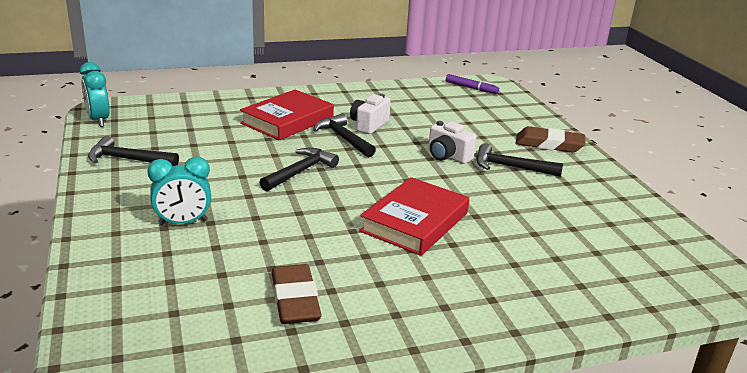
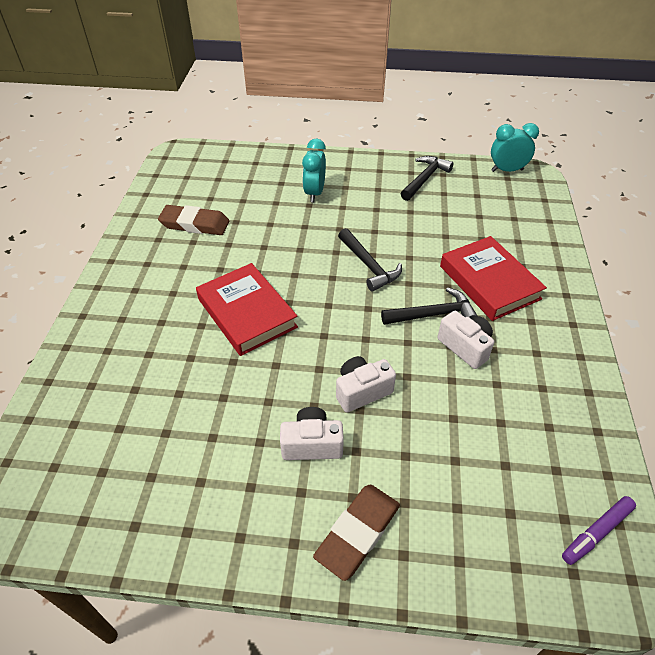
camera: 115 degrees right, 20 degrees up
(511, 167) = (312, 444): black hammer -> white camera

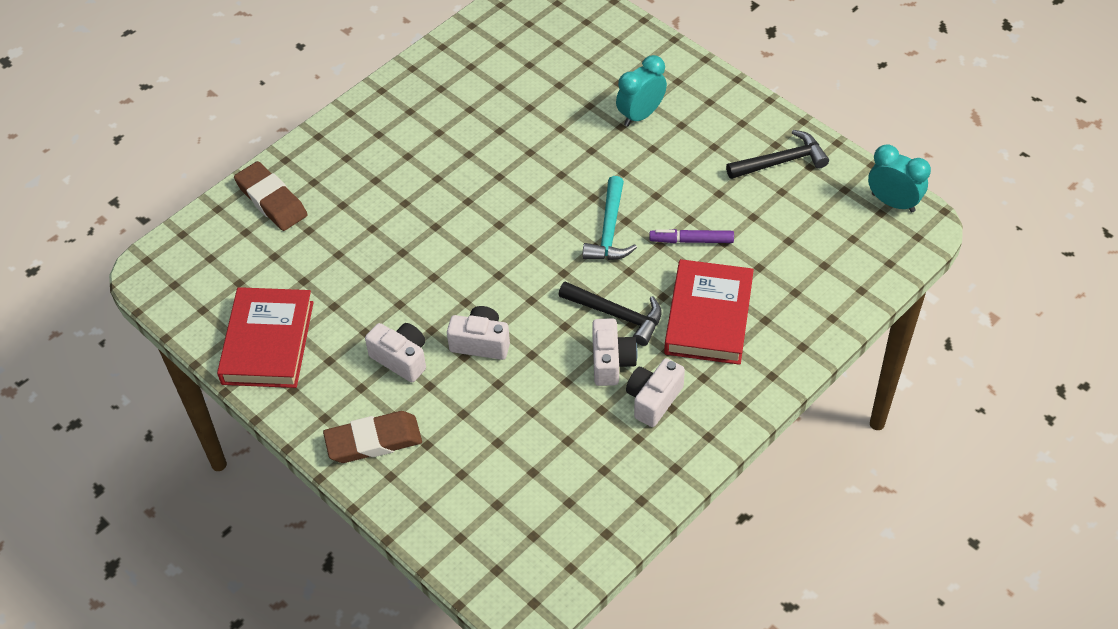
camera: 40 degrees right, 5 degrees up
(195, 224) = (488, 89): brown eraser -> brown eraser (271, 200)
(247, 313) = (453, 214): red book -> red book (268, 342)
(369, 265) = (609, 230): black hammer -> turquoise hammer
(520, 355) = (653, 400): none -> white camera
(596, 532) = (545, 560): purple marker -> purple marker (691, 240)

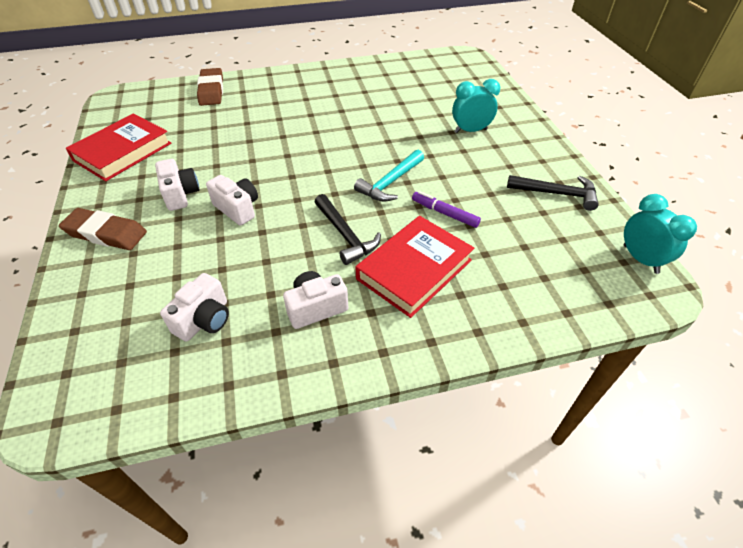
camera: 30 degrees right, 5 degrees down
(611, 362) = (311, 264): white camera -> white camera (204, 320)

